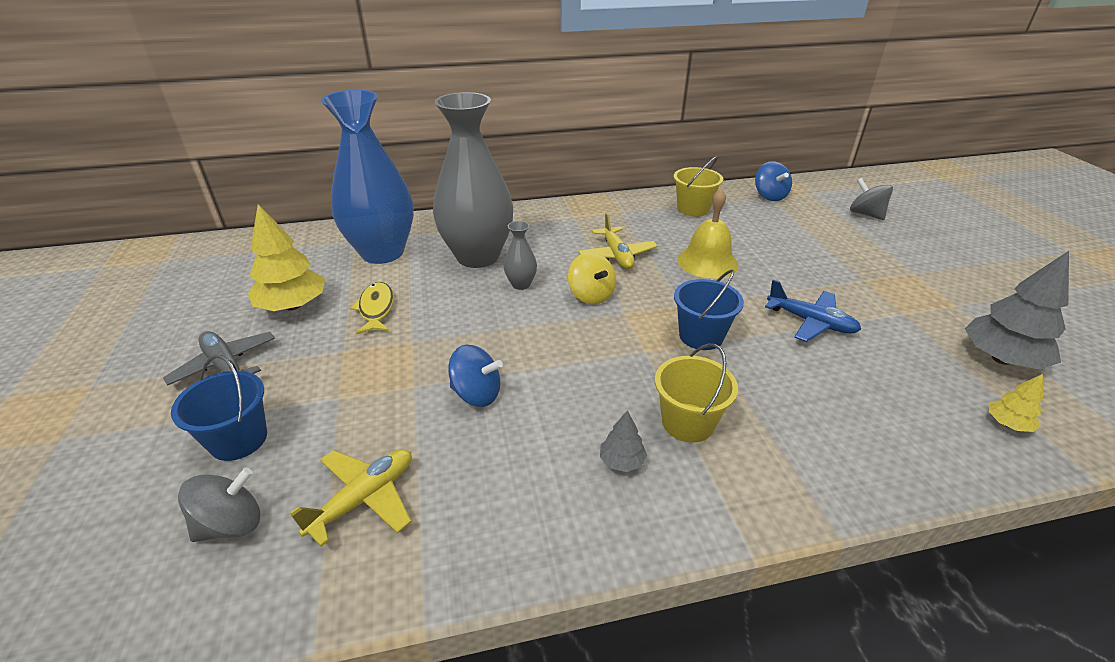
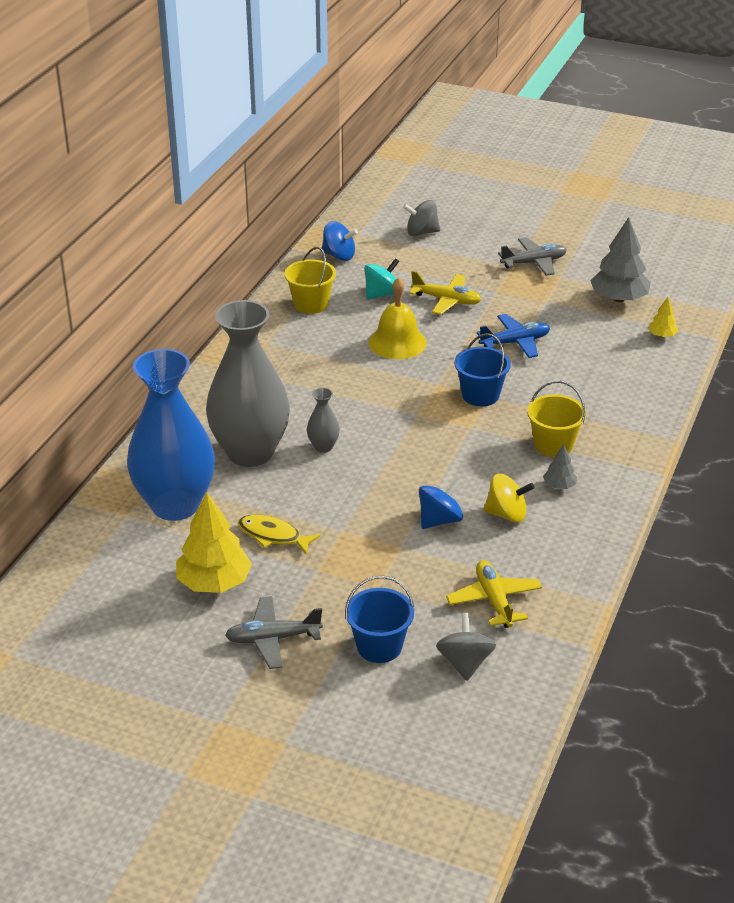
camera: 55 degrees left, 0 degrees up
(591, 295) = (378, 419): yellow spinning top -> yellow spinning top (507, 514)
(617, 255) = (336, 380): yellow plane -> yellow plane (446, 300)
(756, 230) = (382, 294): none -> turquoise spinning top
(943, 282) = (534, 263): none -> grey plane

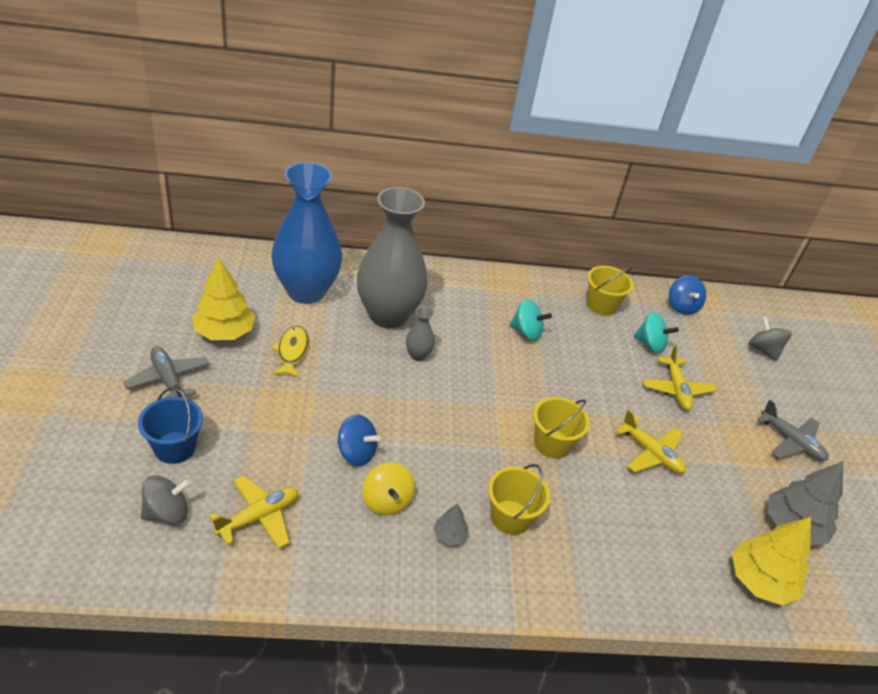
camera: 60 degrees right, 5 degrees up
(326, 365) = (526, 332): none -> turquoise spinning top
(397, 342) = (589, 369): yellow bell -> none
(480, 395) = (552, 444): blue bucket -> yellow bucket
(515, 342) = (651, 453): blue plane -> yellow plane
(662, 335) = (760, 581): yellow tree -> yellow tree, size x2.07

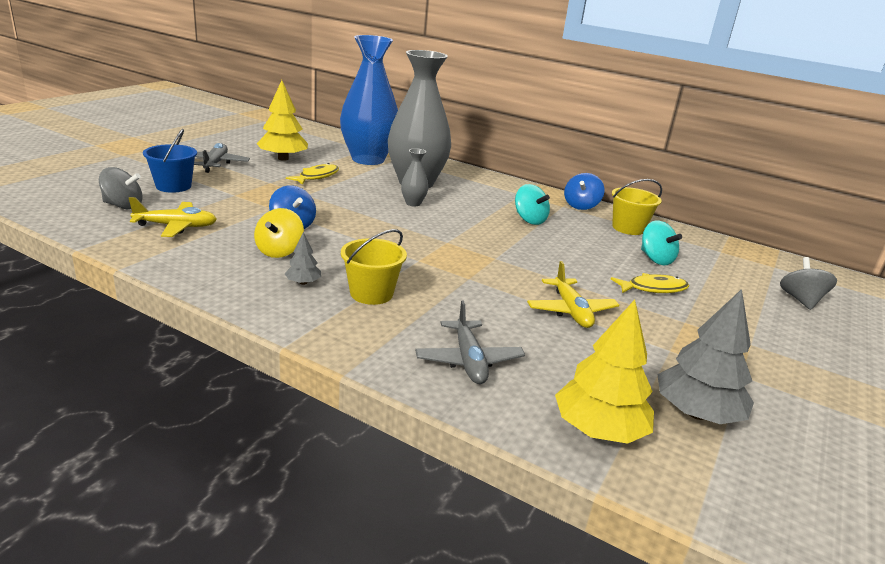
camera: 35 degrees right, 15 degrees down
(552, 444) = (471, 274): yellow bucket -> none
(676, 389) = (653, 288): yellow plane -> yellow fish
(682, 306) = (723, 251): blue spinning top -> blue spinning top (581, 206)
(791, 441) = (768, 361): grey plane -> grey plane (468, 360)

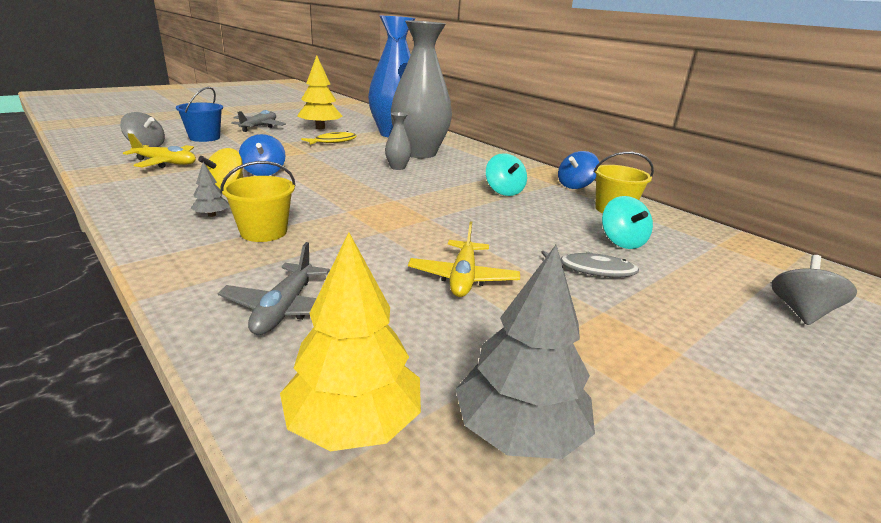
camera: 20 degrees right, 0 degrees up
(653, 288) = (591, 270): yellow fish -> grey fish

